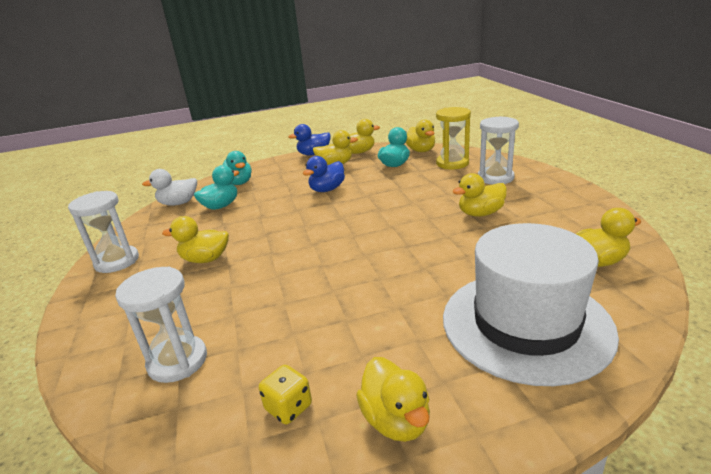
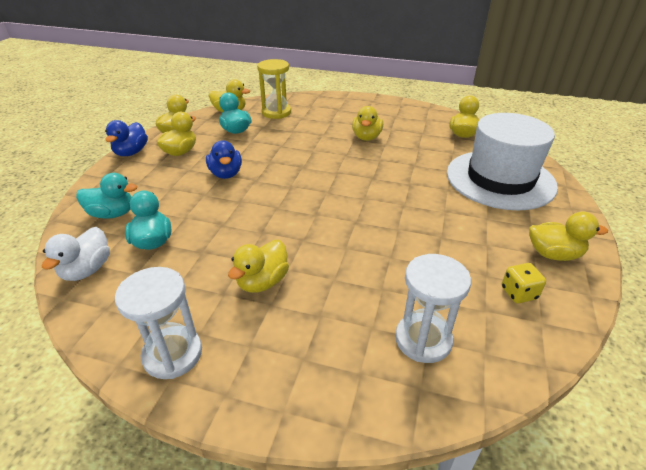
camera: 60 degrees left, 10 degrees up
(495, 178) = (325, 111): white hourglass -> none

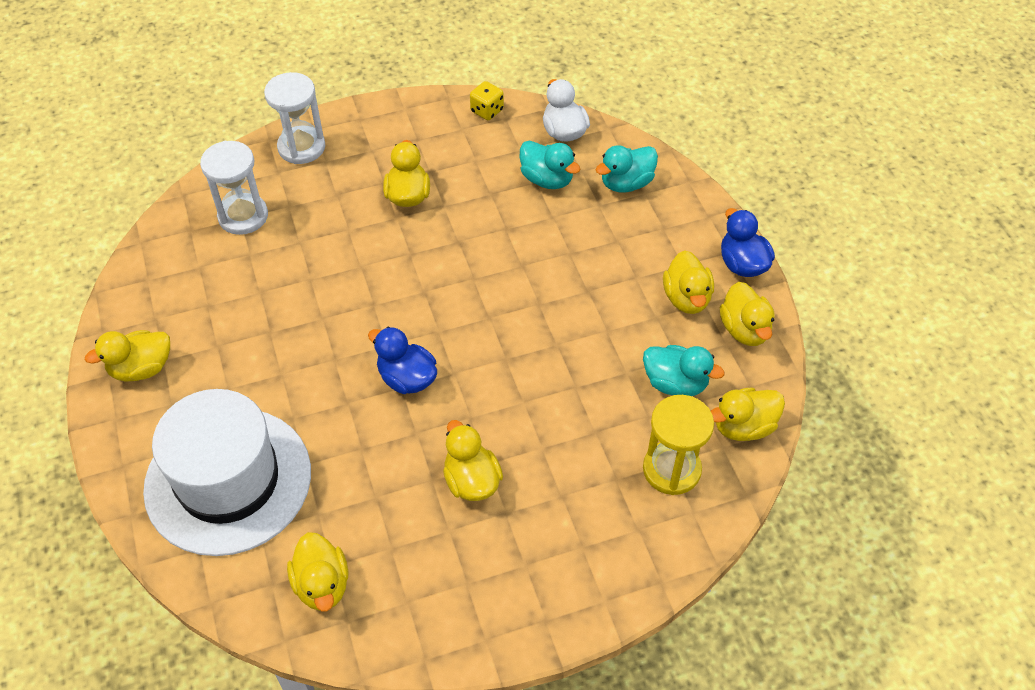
camera: 145 degrees right, 15 degrees up
(172, 354) = (419, 119): white hourglass -> white hourglass (301, 147)
(226, 174) = (584, 294): blue duck -> blue duck (407, 378)
(518, 293) = (172, 299): yellow dice -> yellow dice (487, 111)

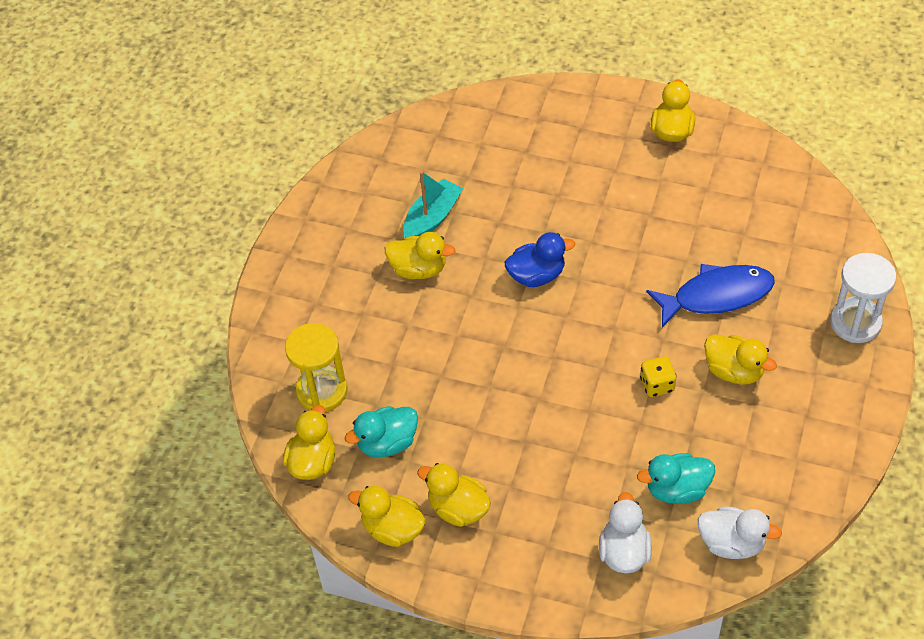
camera: 130 degrees right, 0 degrees up
(228, 480) = (534, 142): white hat -> none
(243, 216) = (792, 247): white hourglass -> none
(322, 585) = (414, 158): yellow duck -> none
(335, 241) = (716, 296): none -> blue fish
(397, 511) = (432, 218): none -> turquoise boat
(487, 111) = (808, 494): yellow dice -> yellow dice (657, 385)
(626, 183) = (624, 552): turquoise duck -> white duck
(742, 264) = (458, 580): blue duck -> none

